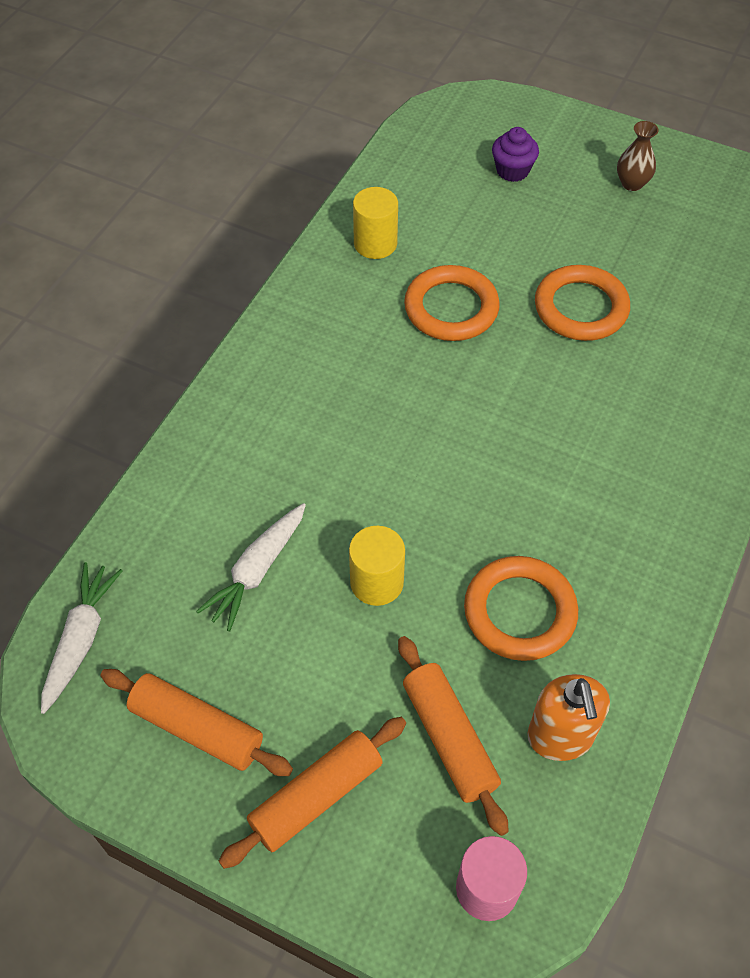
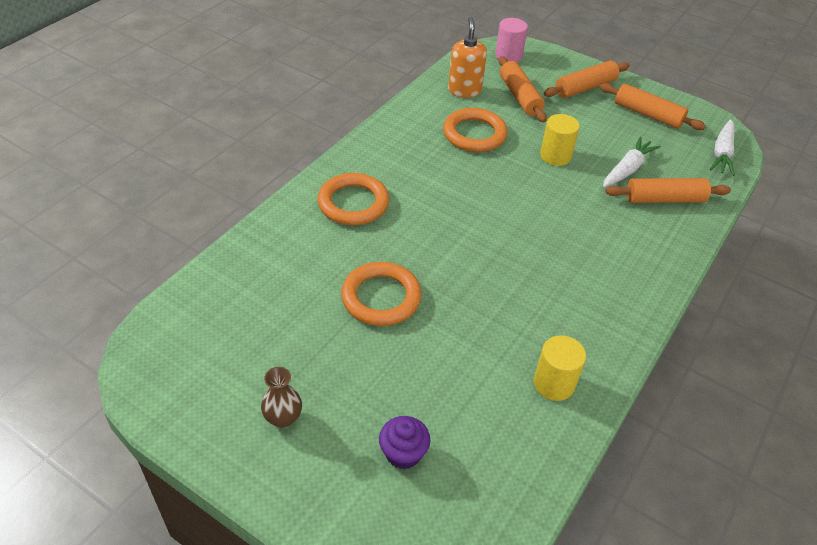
camera: 175 degrees left, 10 degrees down
(207, 515) = (664, 199): none -> orange rolling pin
(451, 308) = (490, 312): orange ring -> orange ring (353, 203)

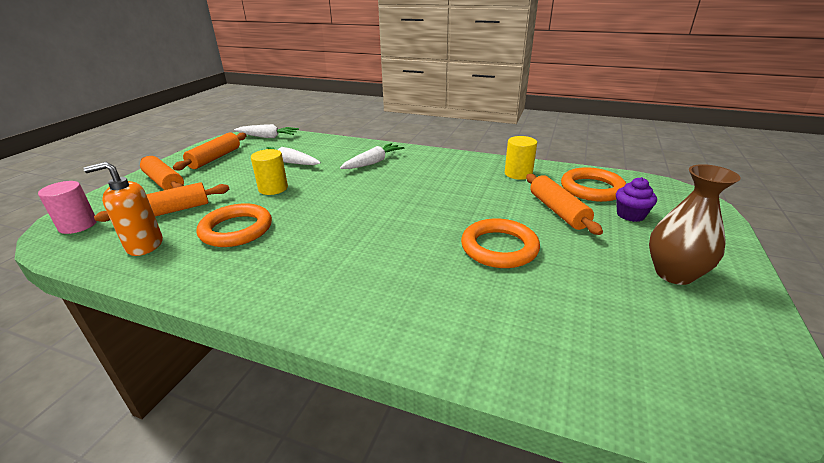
camera: 100 degrees left, 15 degrees down
(283, 418) = (674, 273): brown vase -> brown vase, size x1.67
(353, 203) = (373, 290): orange ring -> orange ring (592, 189)
(617, 240) = (373, 162): none -> white carrot
(664, 199) = (322, 151): orange rolling pin -> orange rolling pin (558, 211)

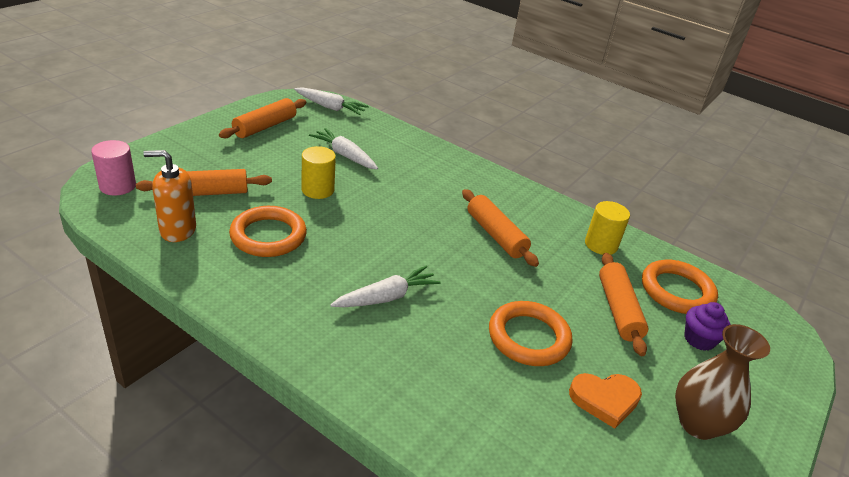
camera: 10 degrees right, 5 degrees up
(164, 182) = (206, 149): orange rolling pin -> orange rolling pin (496, 235)
(373, 162) = (438, 181): white carrot -> white carrot (386, 297)
(589, 277) = (605, 400): none -> orange heart

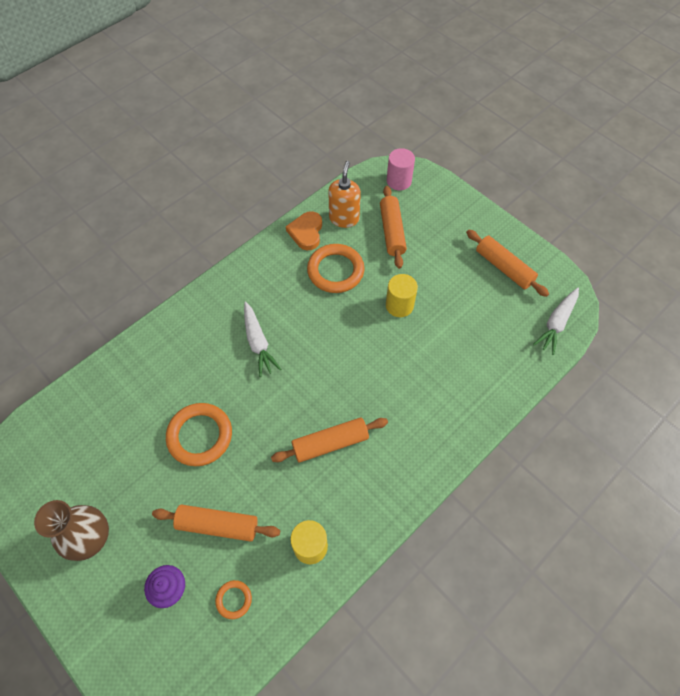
camera: 105 degrees right, 25 degrees up
(345, 155) = (459, 330): white carrot -> none
(605, 400) = (130, 473): orange heart -> orange heart (306, 232)
(677, 291) = (234, 599): orange ring -> orange ring, size x0.49

